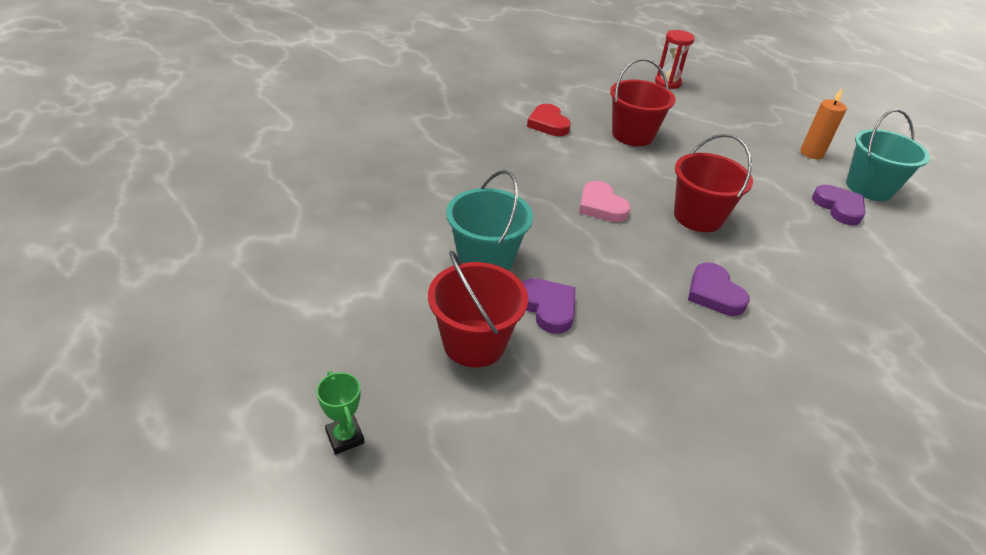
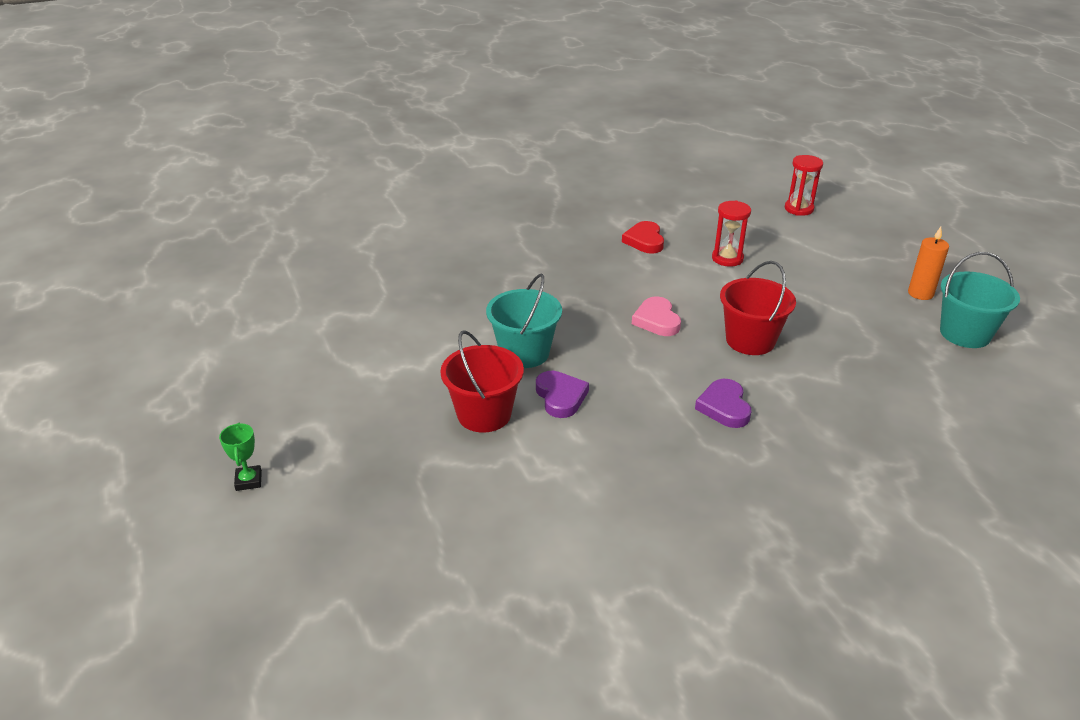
camera: 20 degrees right, 5 degrees down
(345, 437) = (356, 462): green trophy -> green trophy (248, 481)
(632, 135) = (727, 258): red bucket -> red hourglass
(839, 208) = (913, 349): purple heart -> none

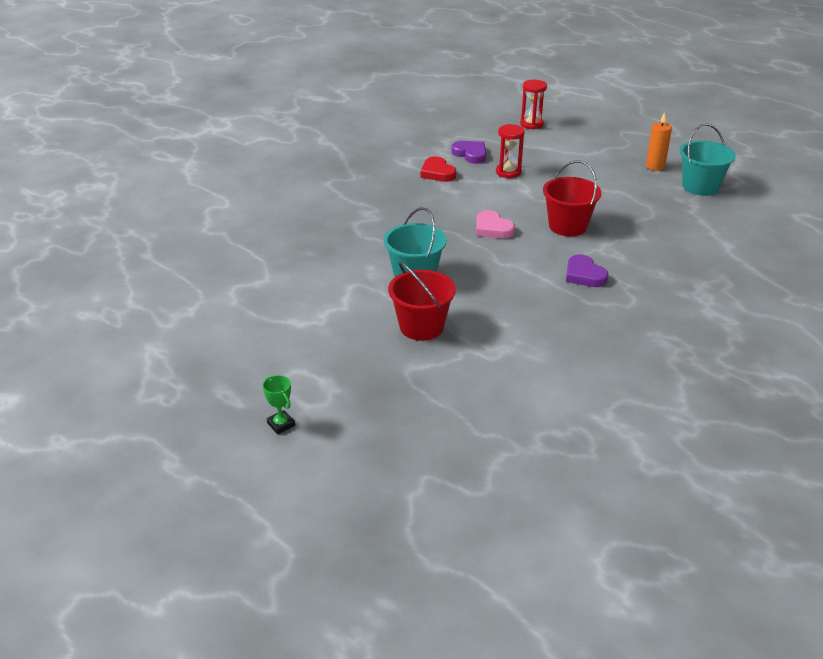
camera: 25 degrees left, 0 degrees up
(560, 397) = (467, 299): purple heart -> purple heart (470, 154)

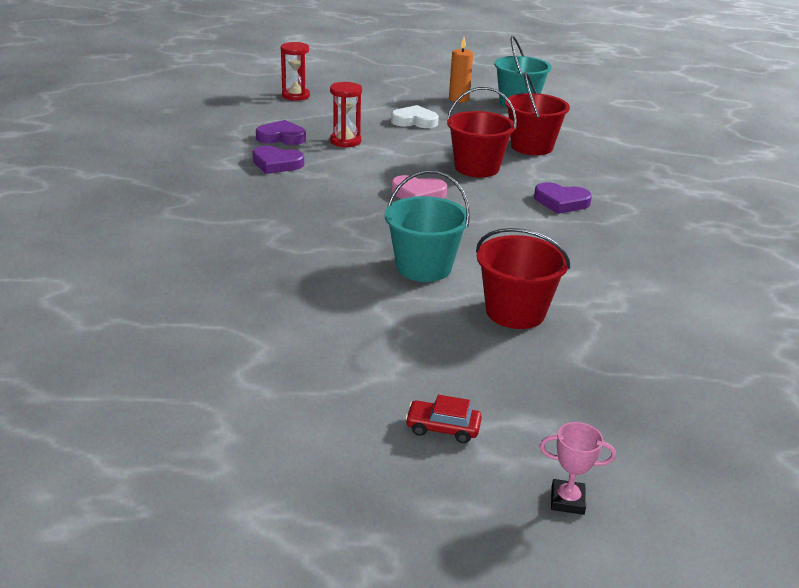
camera: 45 degrees left, 5 degrees down
(281, 361) = (443, 428): none -> red car
(281, 424) = (567, 500): green trophy -> pink trophy
(437, 173) = (276, 164): red heart -> purple heart
(585, 173) = (414, 121): none -> white heart
(642, 226) = (531, 146): none -> red bucket

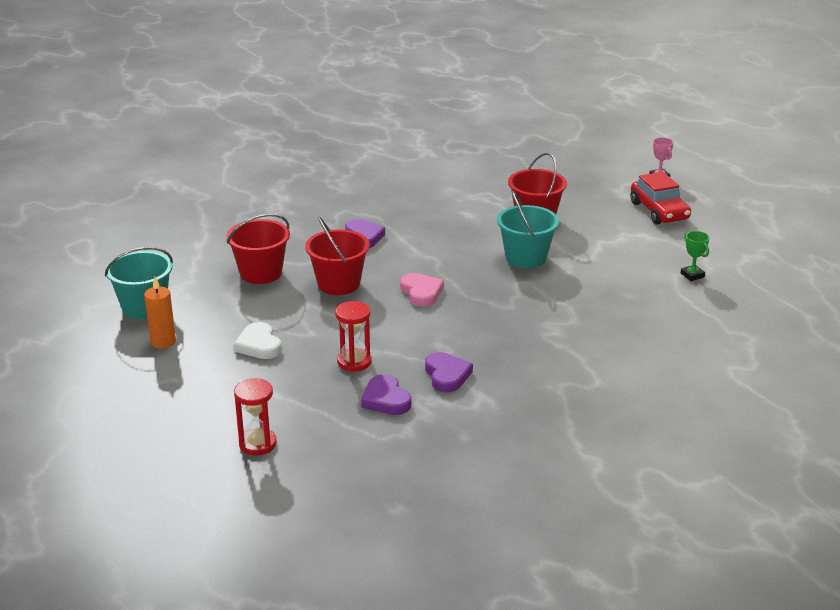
camera: 120 degrees left, 0 degrees up
(247, 358) = (692, 275): none -> green trophy
(443, 428) = (659, 211): red car -> red car, size x1.90

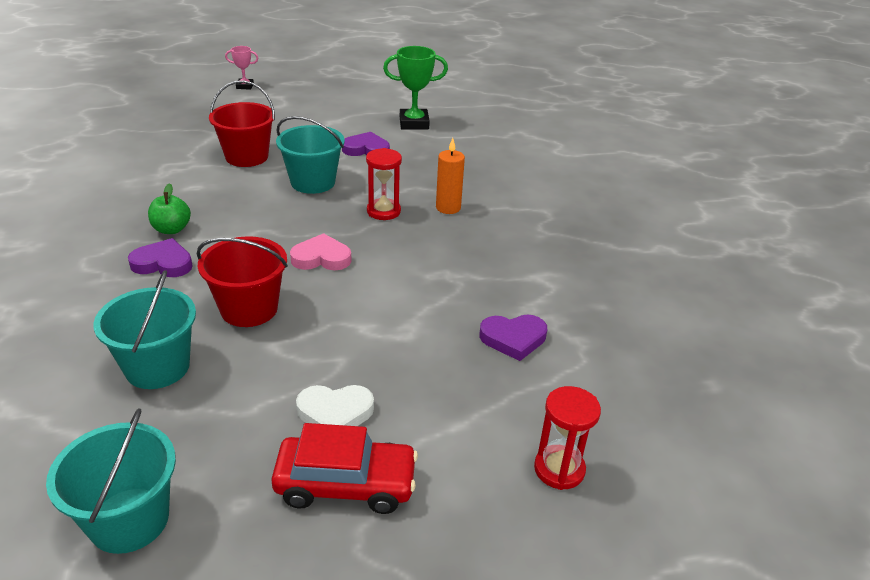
camera: 70 degrees left, 5 degrees up
(163, 342) = (251, 517): orange candle -> orange candle (448, 208)
(261, 273) = (157, 367): red bucket -> turquoise bucket
(354, 362) = (426, 342): red hourglass -> red hourglass (383, 211)
(405, 226) = (171, 229): none -> green apple
(447, 375) = (490, 286): purple heart -> purple heart (366, 149)
(659, 211) = (300, 103): red car -> red car (346, 484)
(692, 275) = (414, 123): green trophy -> green trophy, size x1.78

